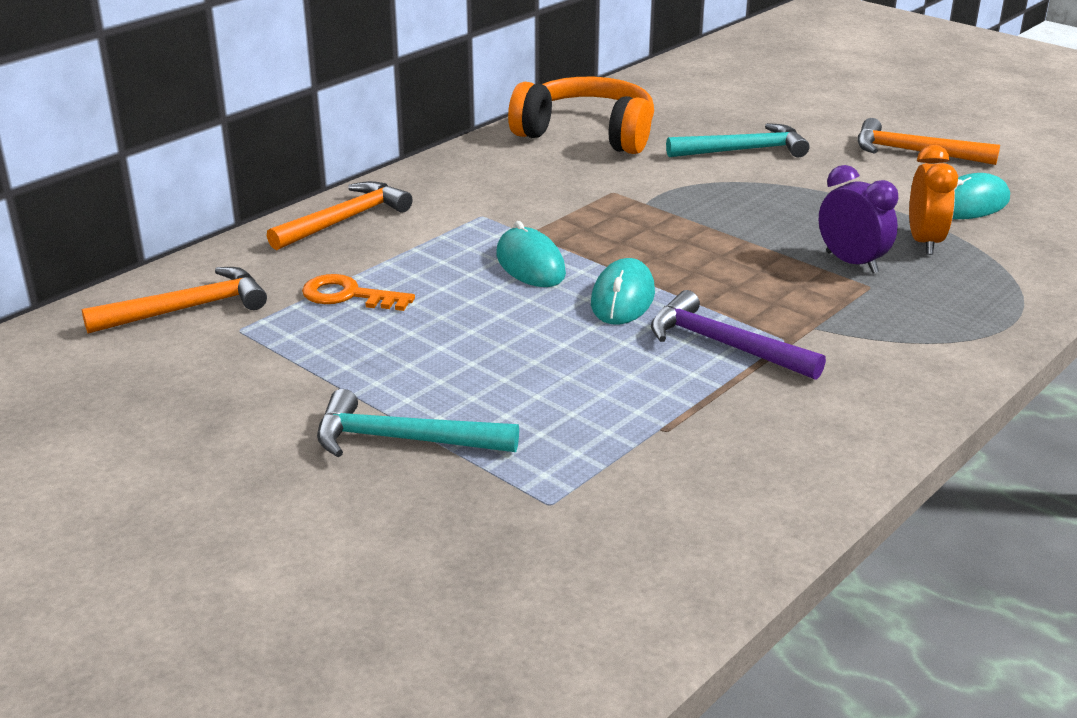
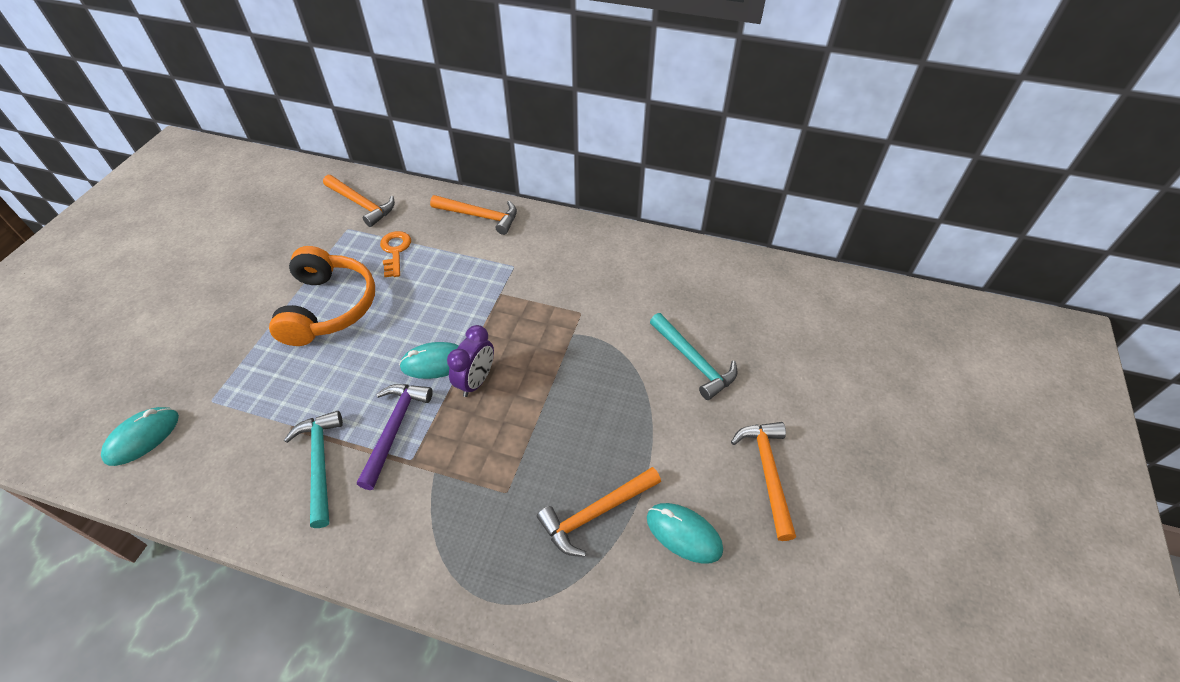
camera: 65 degrees right, 20 degrees up
(403, 440) = (259, 325): turquoise hammer -> turquoise hammer (320, 463)
(530, 264) = (461, 308): turquoise mouse -> turquoise mouse (143, 437)
(587, 134) = (663, 272): orange headphones -> orange headphones (329, 307)
(851, 263) = (538, 472): purple clock -> purple clock (476, 381)
(924, 242) = (596, 513): orange clock -> orange hammer

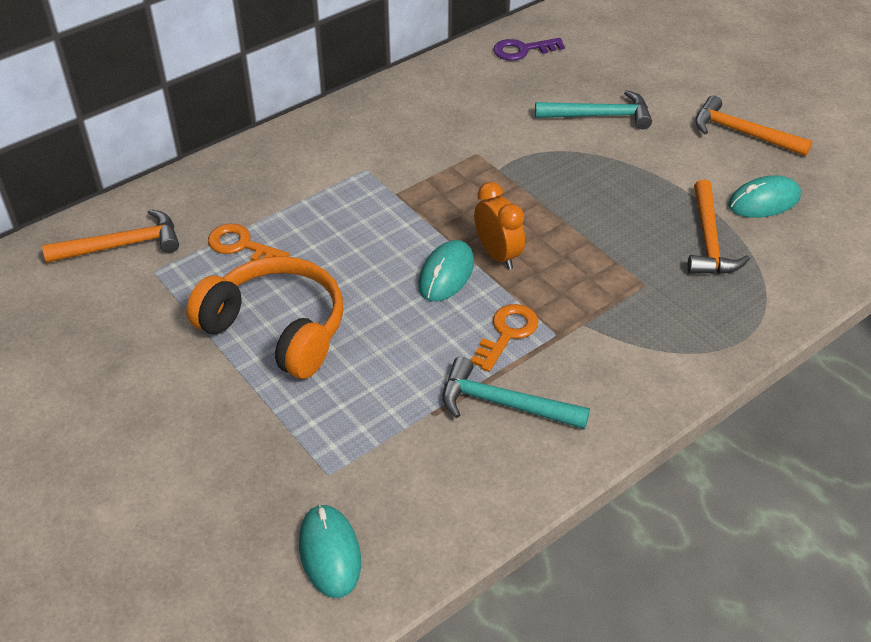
camera: 55 degrees left, 5 degrees down
(394, 429) = (507, 333): purple hammer -> orange key
(476, 381) = (498, 255): purple clock -> orange clock
(480, 216) = (260, 162): orange hammer -> none
(729, 275) = (522, 50): none -> purple key

